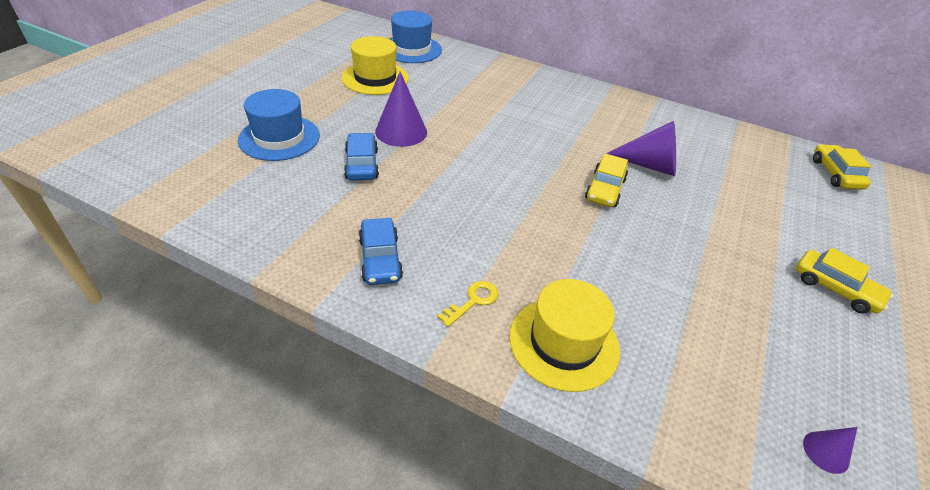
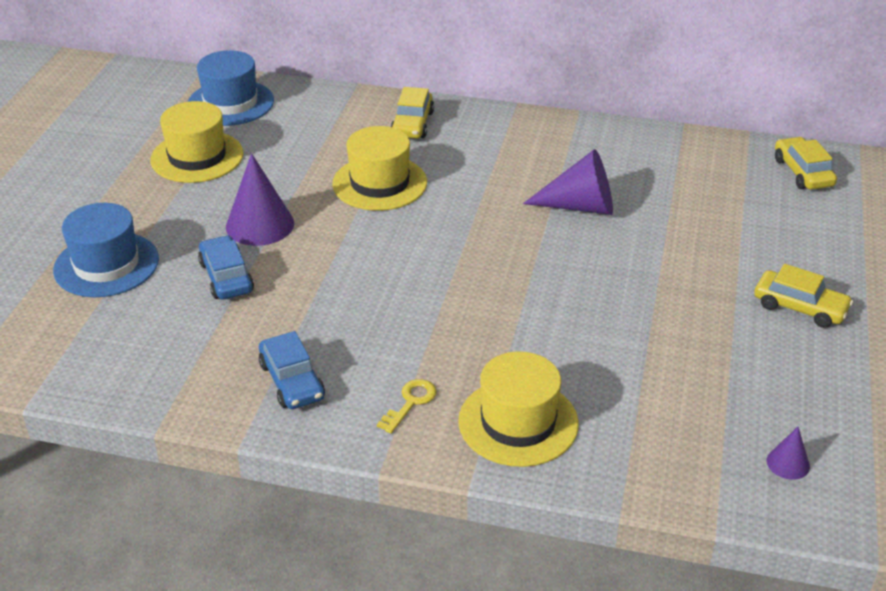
camera: 10 degrees left, 5 degrees down
(498, 119) = (379, 183): none -> yellow hat
(605, 189) = (531, 247): yellow car -> yellow car (412, 124)

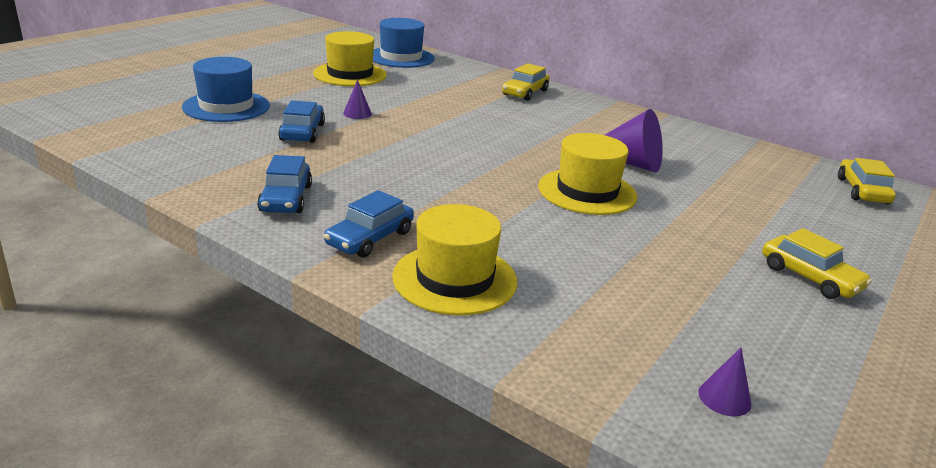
camera: 20 degrees right, 10 degrees down
(260, 225) = (357, 113): purple cone -> purple cone, size x0.50
(379, 183) = (470, 114): yellow hat -> yellow hat (587, 192)
(410, 402) = (370, 238): yellow key -> blue car

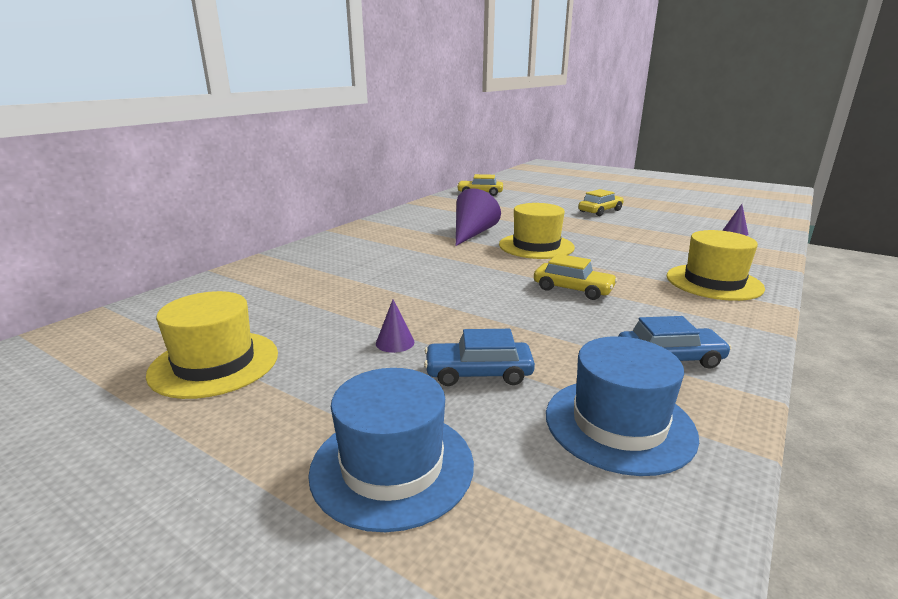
camera: 90 degrees left, 5 degrees down
(370, 238) = (696, 312): blue car -> none
(401, 57) = (133, 330): blue hat -> blue hat (619, 424)
(525, 92) = (306, 260): yellow car -> yellow car (573, 289)

